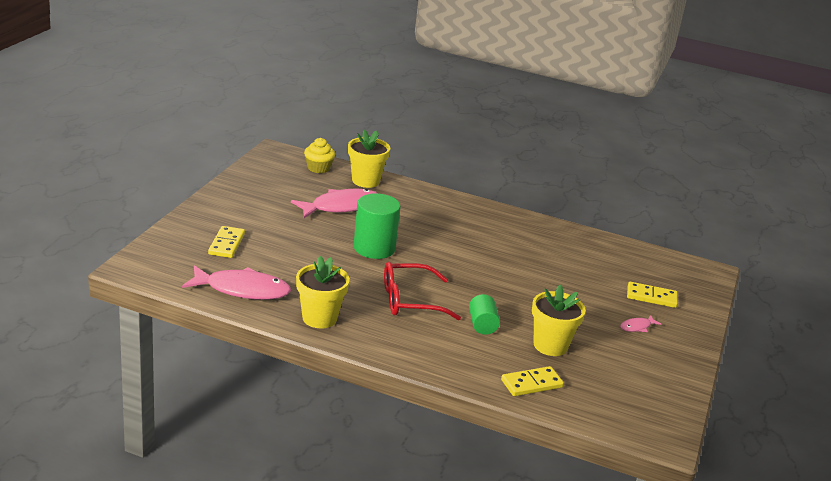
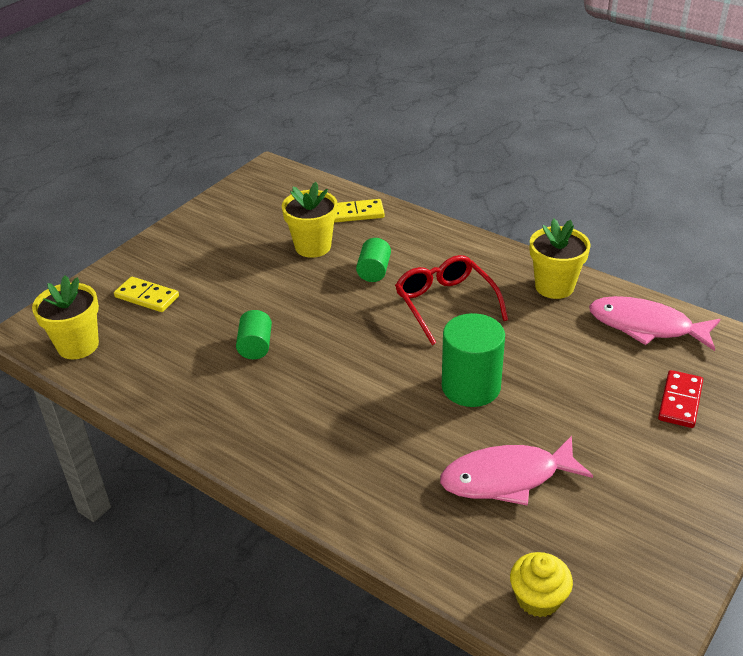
camera: 160 degrees left, 10 degrees up
(226, 244) = (680, 401): yellow domino -> red domino
(365, 181) = (451, 551): yellow flower pot -> yellow flower pot (78, 345)
(410, 300) = (445, 304): red glasses -> red glasses turned 120 degrees counterclockwise
(539, 267) = (255, 346): none -> green cylinder
(637, 327) = (200, 262): pink fish -> none

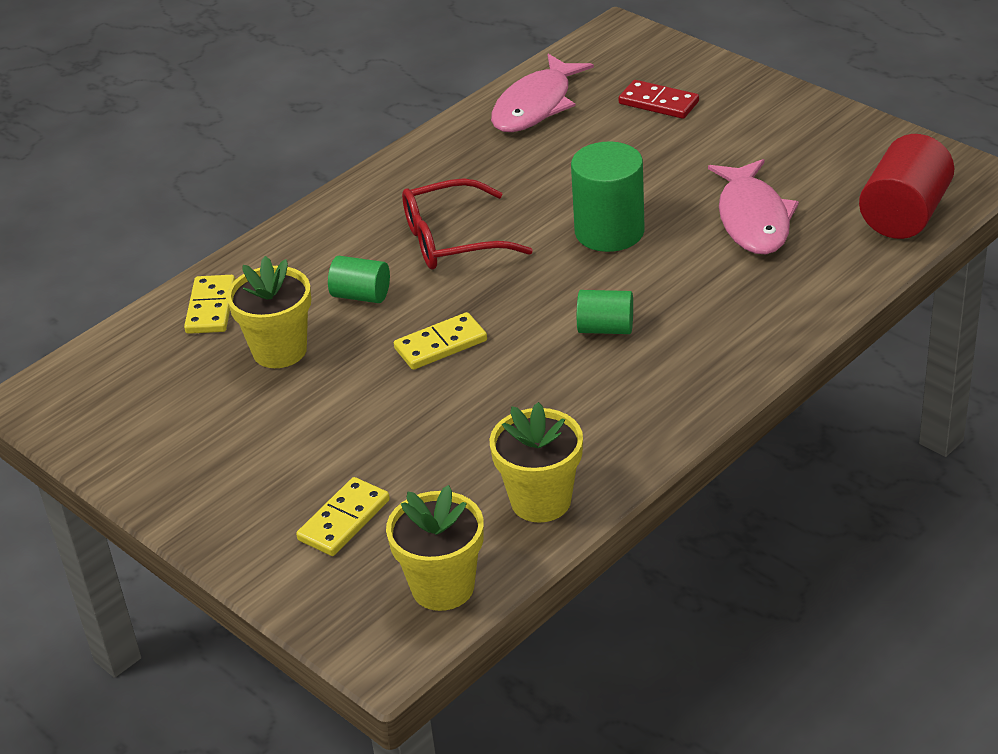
camera: 80 degrees left, 0 degrees up
(255, 346) = (492, 403): green cylinder -> green cylinder (605, 328)
(320, 314) = (440, 344): none -> yellow domino
(538, 598) = (904, 214): yellow cupcake -> red cylinder
(554, 286) = (444, 157): yellow flower pot -> yellow flower pot (541, 501)

